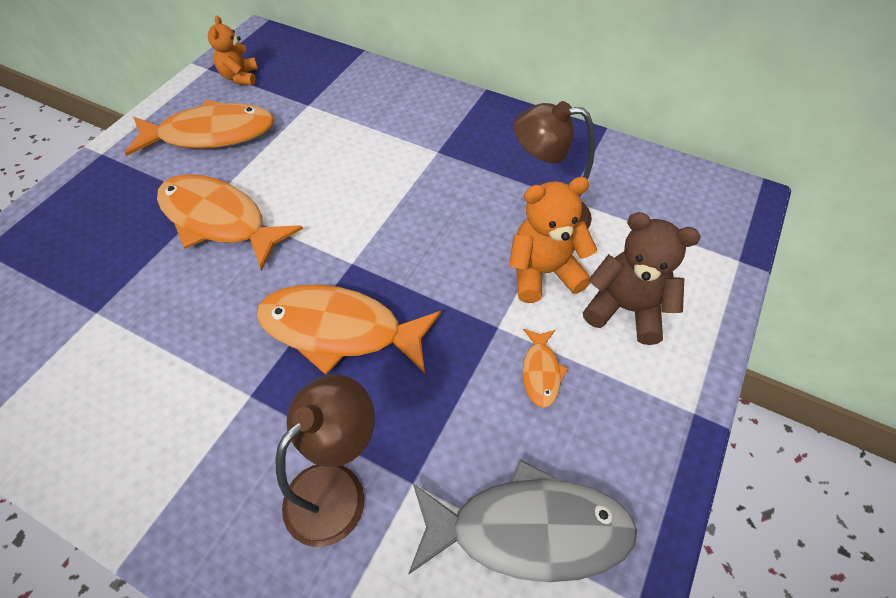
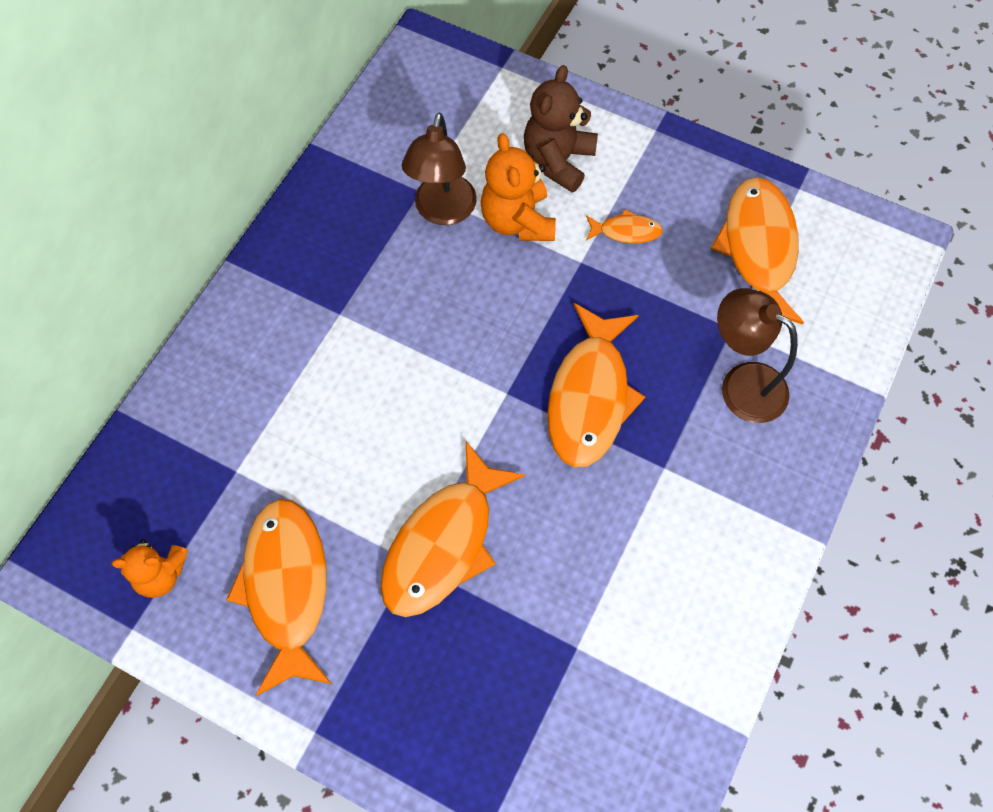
camera: 90 degrees left, 10 degrees up
(529, 529) = (758, 249): grey fish -> orange fish

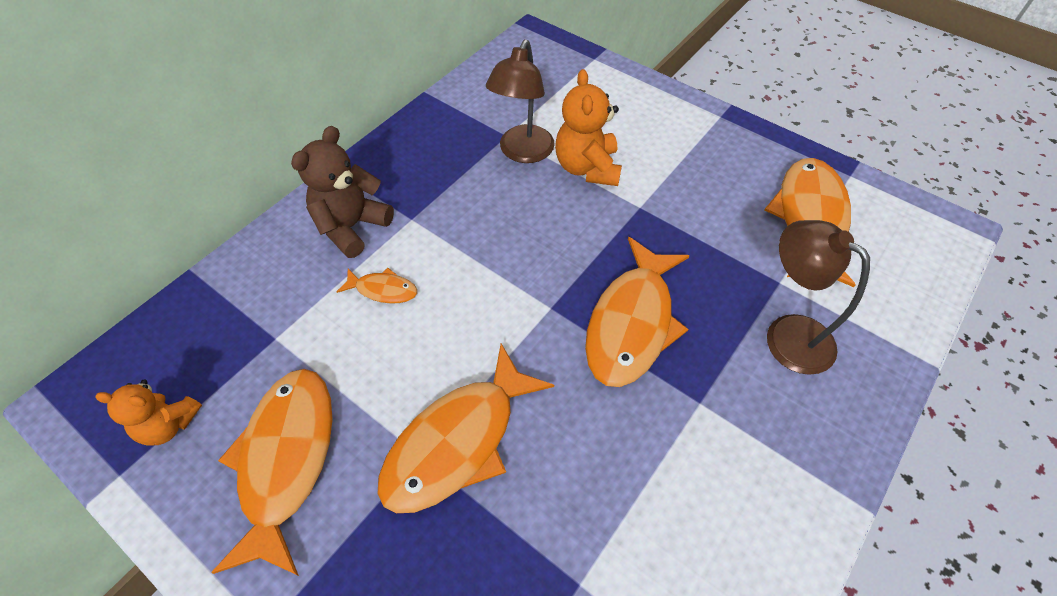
camera: 10 degrees right, 10 degrees down
(558, 161) = (631, 128): brown teddy bear -> brown teddy bear (352, 227)
(626, 231) = (685, 188): orange fish -> orange fish (383, 290)

